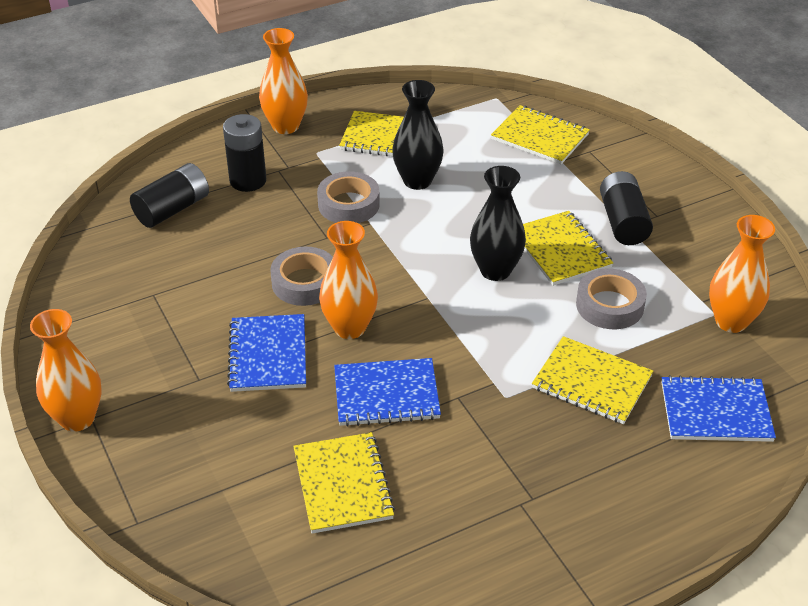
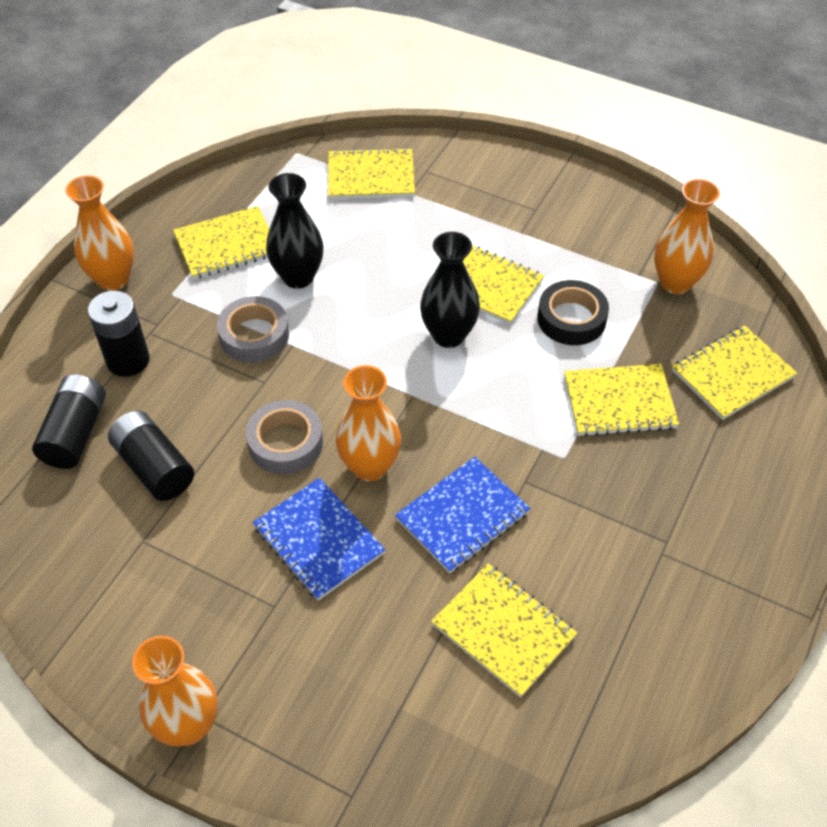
camera: 35 degrees left, 10 degrees up
(609, 305) = (571, 319): grey tape -> black tape
(623, 222) = (514, 229): black battery -> black battery (154, 467)
(715, 411) = (732, 374): blue notebook -> yellow notebook

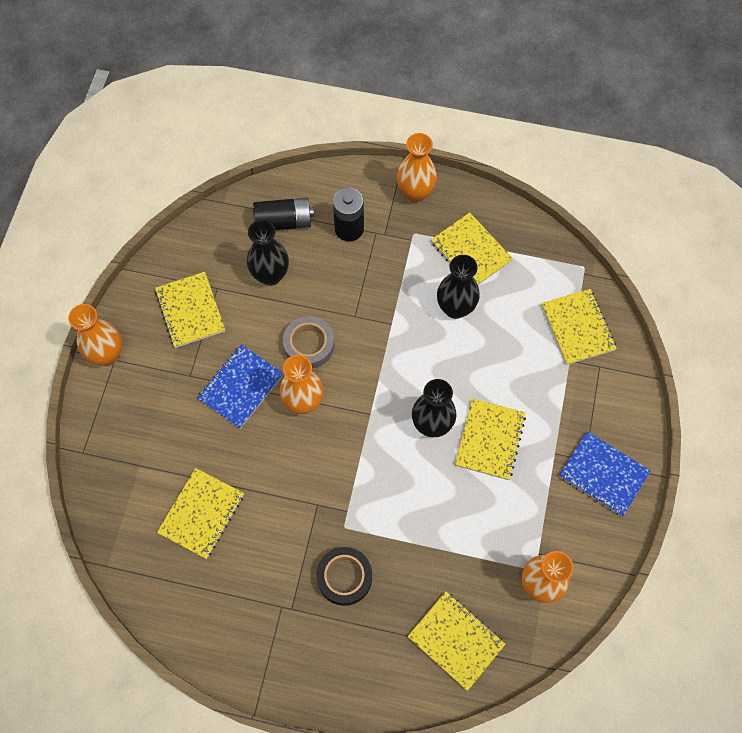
camera: 75 degrees right, 15 degrees up
(154, 467) = (270, 275): black battery -> black vase
(254, 335) = (393, 297): grey tape -> none
(462, 516) = (279, 470): blue notebook -> blue notebook (603, 474)
(571, 319) = (475, 509): black tape -> black tape (344, 577)
(619, 402) = (404, 558): yellow notebook -> yellow notebook (190, 311)

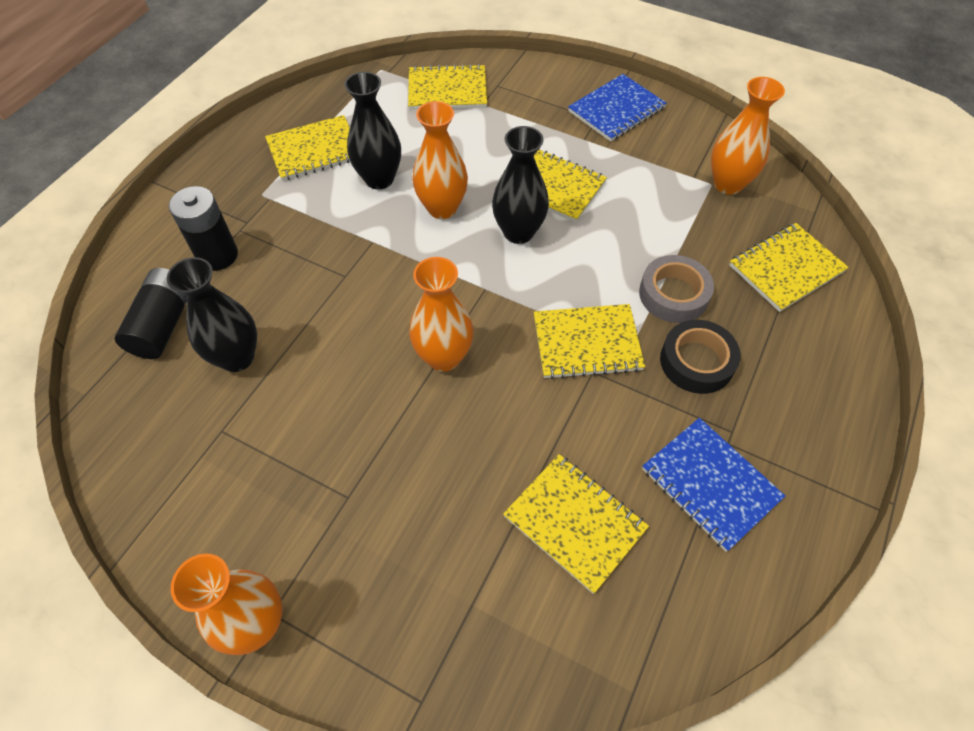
camera: 75 degrees left, 10 degrees down
(190, 311) = (240, 476): yellow notebook -> yellow notebook (587, 343)
(240, 387) = (393, 430): blue notebook -> blue notebook (710, 484)
(309, 345) = (363, 334): grey tape -> grey tape (673, 294)
(415, 193) = (208, 181): orange vase -> orange vase (442, 208)

